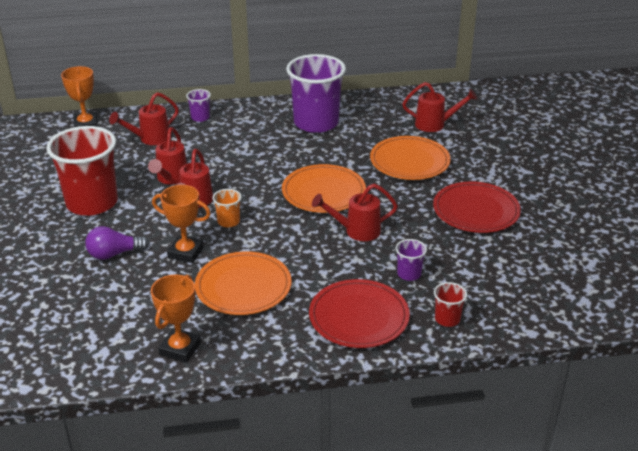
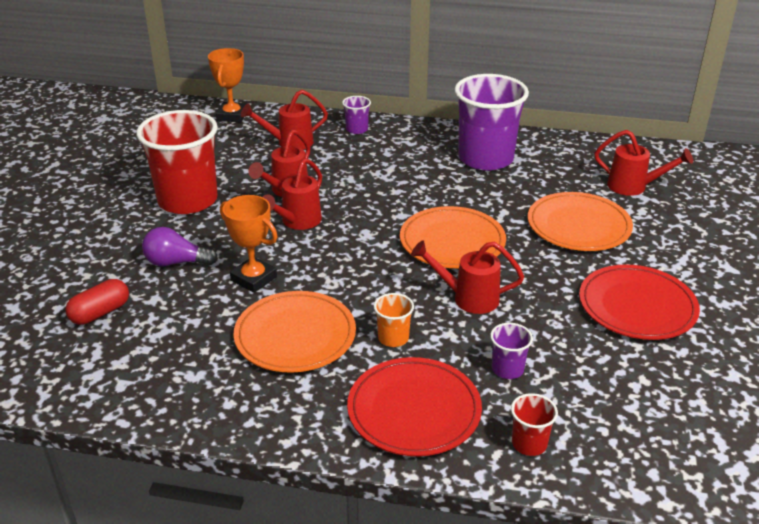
camera: 20 degrees right, 0 degrees up
(75, 306) = (100, 313): none -> red capsule
(180, 349) = (180, 394): orange trophy -> none
(228, 221) = (322, 253): orange cup -> orange cup (393, 338)

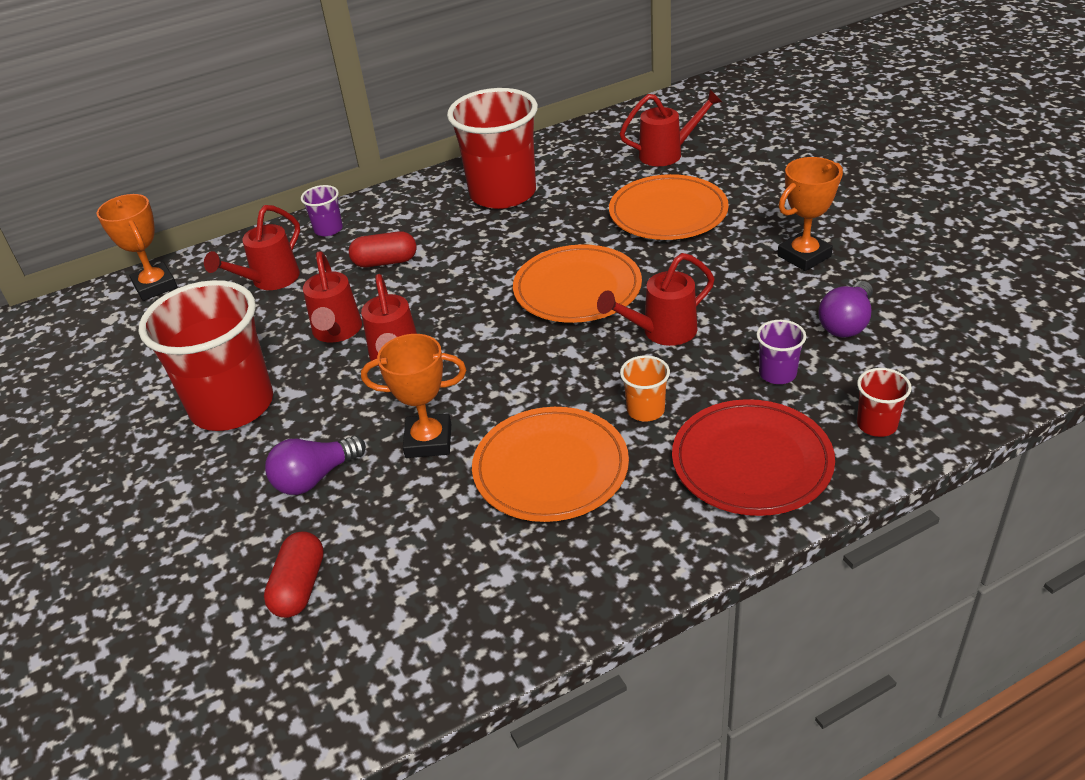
camera: 35 degrees left, 5 degrees up
(363, 164) = (385, 262): none -> red capsule
(485, 158) = (503, 193): purple cup -> red cup
(603, 367) = (846, 323): none -> purple light bulb
(637, 306) = (804, 256): red plate -> orange trophy

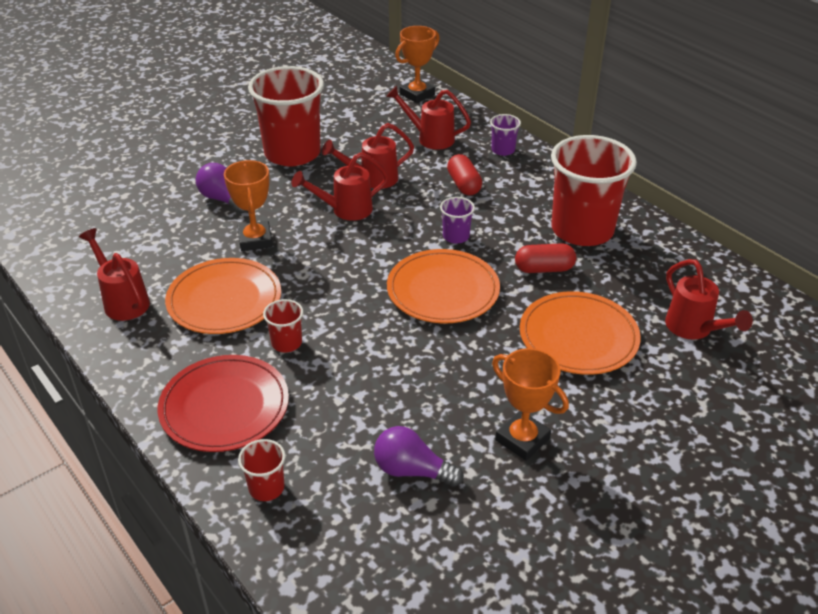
camera: 75 degrees right, 0 degrees up
(299, 587) = (132, 212): red capsule -> red capsule (544, 269)
(645, 410) = (286, 343): orange cup -> red cup
(661, 332) = (386, 345): red watering can -> red watering can (122, 300)
(777, 373) = (334, 421): purple cup -> purple cup (456, 236)

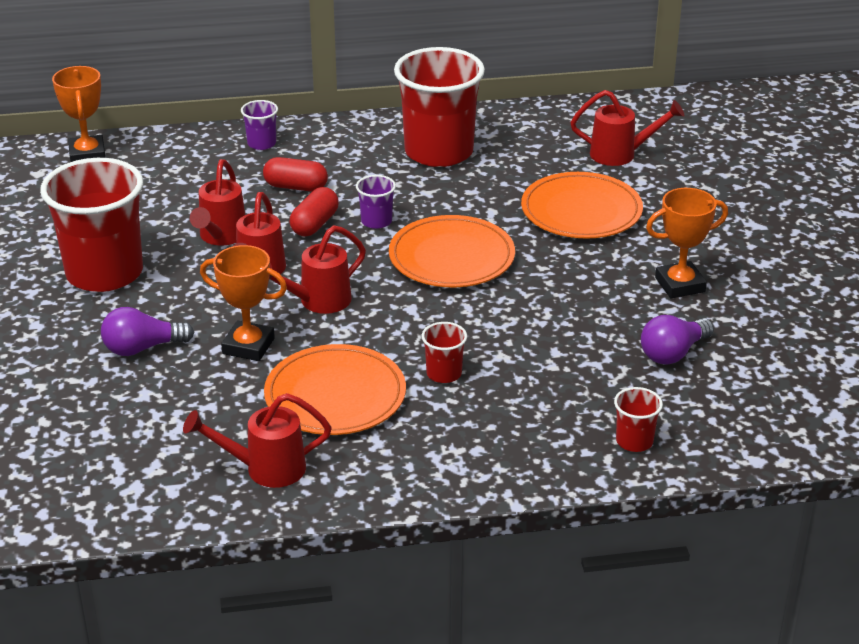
camera: 60 degrees left, 5 degrees down
(224, 407) = (505, 438): red plate -> none
(430, 138) = (186, 177): red watering can -> red watering can (317, 302)
(544, 269) = (474, 193): red capsule -> red capsule (314, 224)

